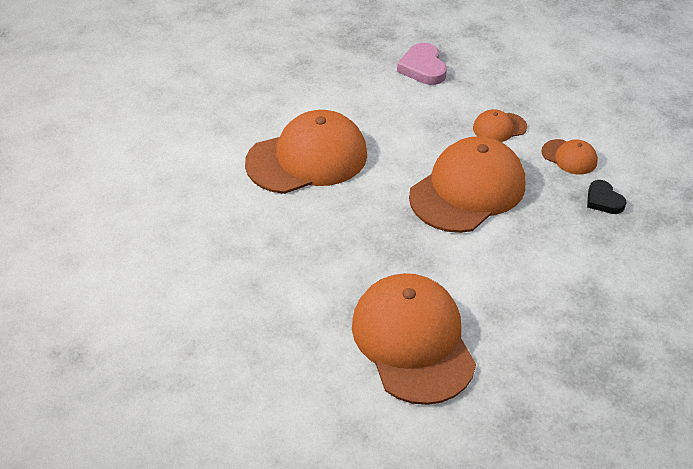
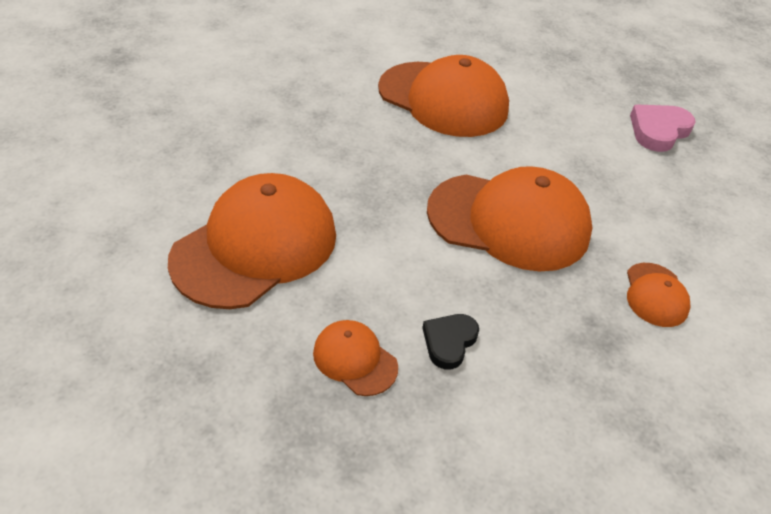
camera: 55 degrees right, 0 degrees up
(499, 127) = (635, 217): orange cap -> orange cap (355, 359)
(603, 200) = (613, 352): black heart -> black heart (449, 342)

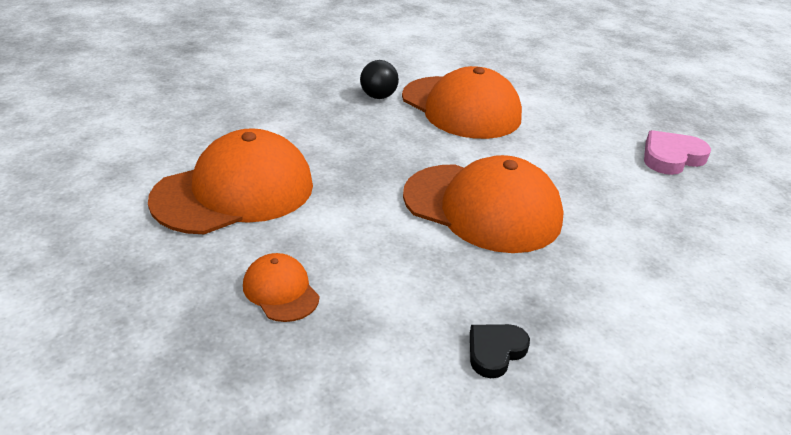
camera: 15 degrees right, 10 degrees down
(355, 97) = (378, 97): none -> black ball
(449, 342) = (378, 293): black heart -> black heart (495, 351)
(655, 295) = (611, 290): orange cap -> none

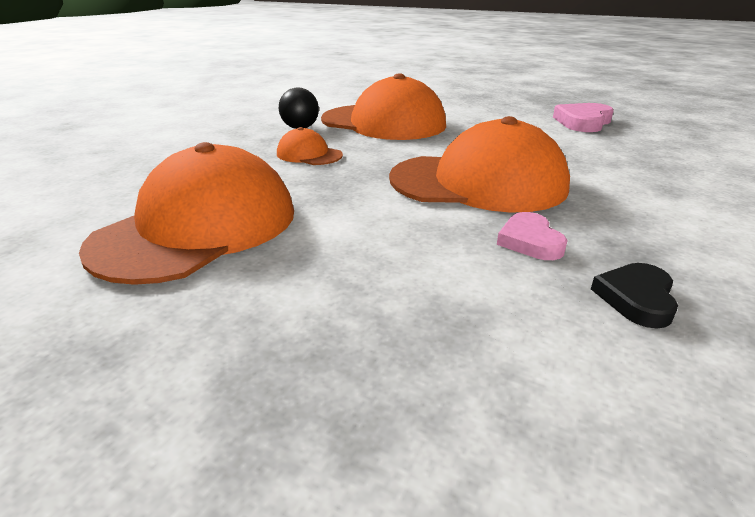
camera: 20 degrees left, 5 degrees down
(281, 291) = (335, 312): orange cap -> orange cap (309, 154)
(466, 279) = (530, 241): none -> pink heart

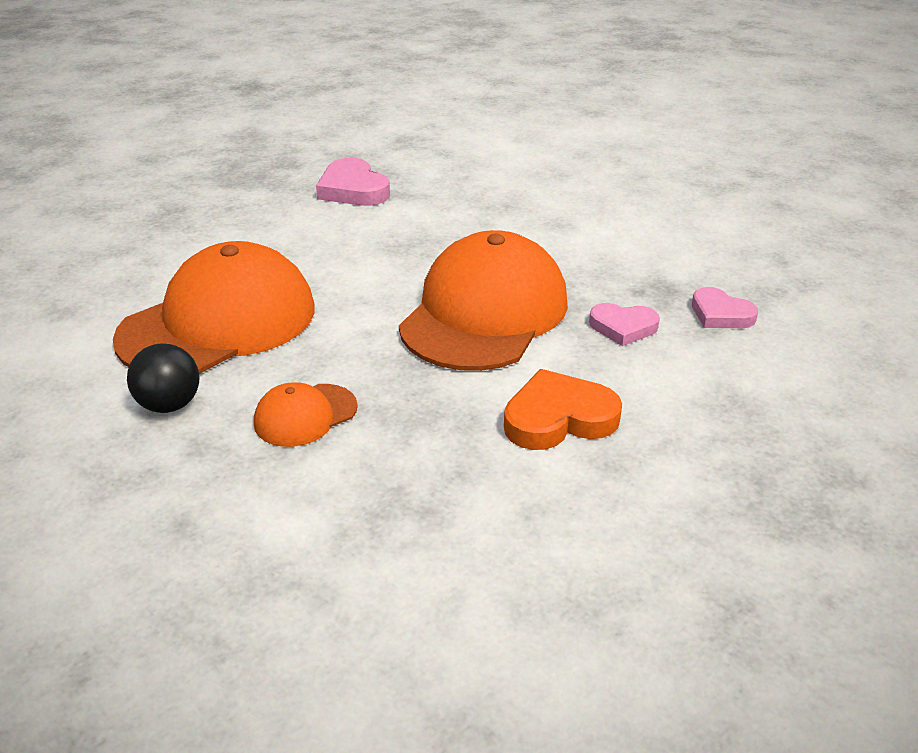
camera: 70 degrees left, 5 degrees up
(198, 227) = (500, 540): orange cap -> none
(357, 229) = (558, 418): none -> orange heart
(636, 298) = (720, 314): black heart -> pink heart

